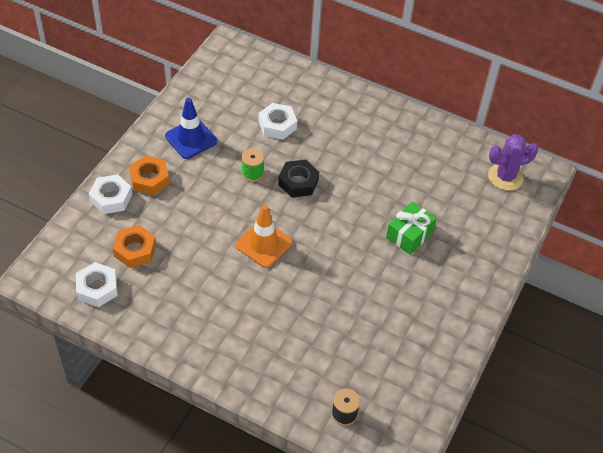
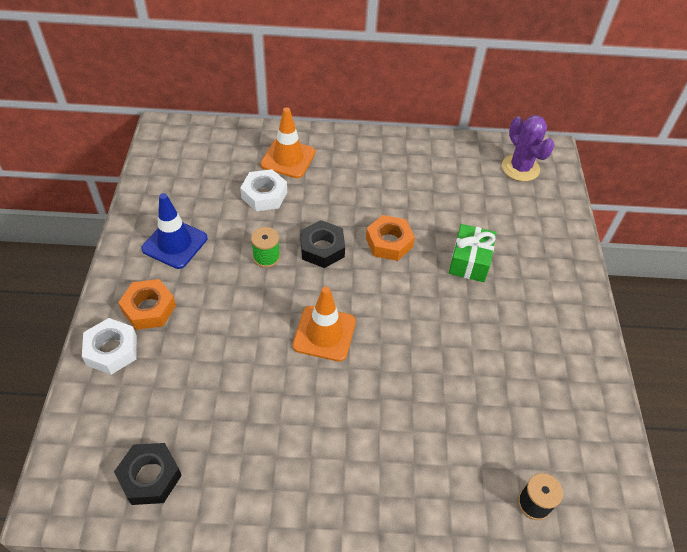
camera: 25 degrees left, 0 degrees up
(97, 288) = (150, 477): white nut -> black nut
(135, 250) = (174, 404): orange nut -> orange nut (389, 242)
(313, 102) = (288, 158): none -> orange traffic cone
(505, 177) = (520, 168): purple cactus -> purple cactus turned 75 degrees counterclockwise

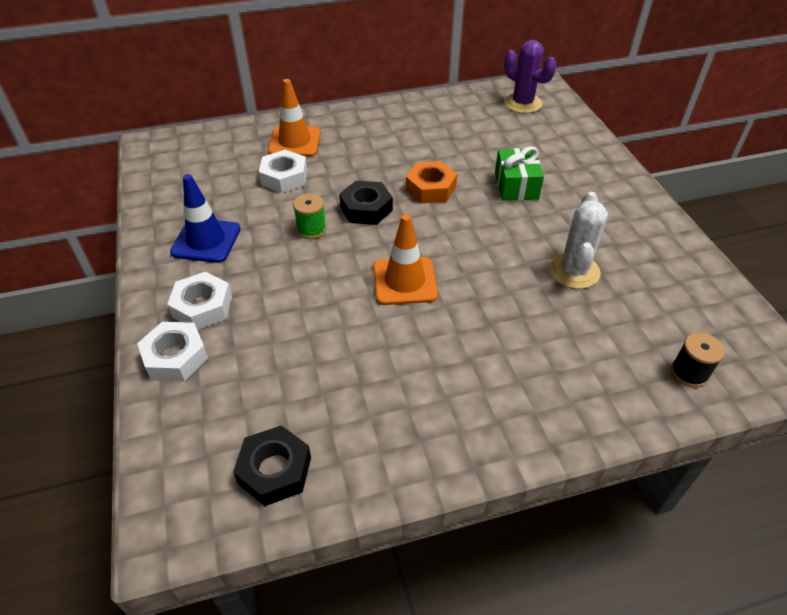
camera: 15 degrees left, 5 degrees down
(149, 308) = (202, 307): orange nut -> white nut
(480, 368) = (574, 271): none -> white cactus

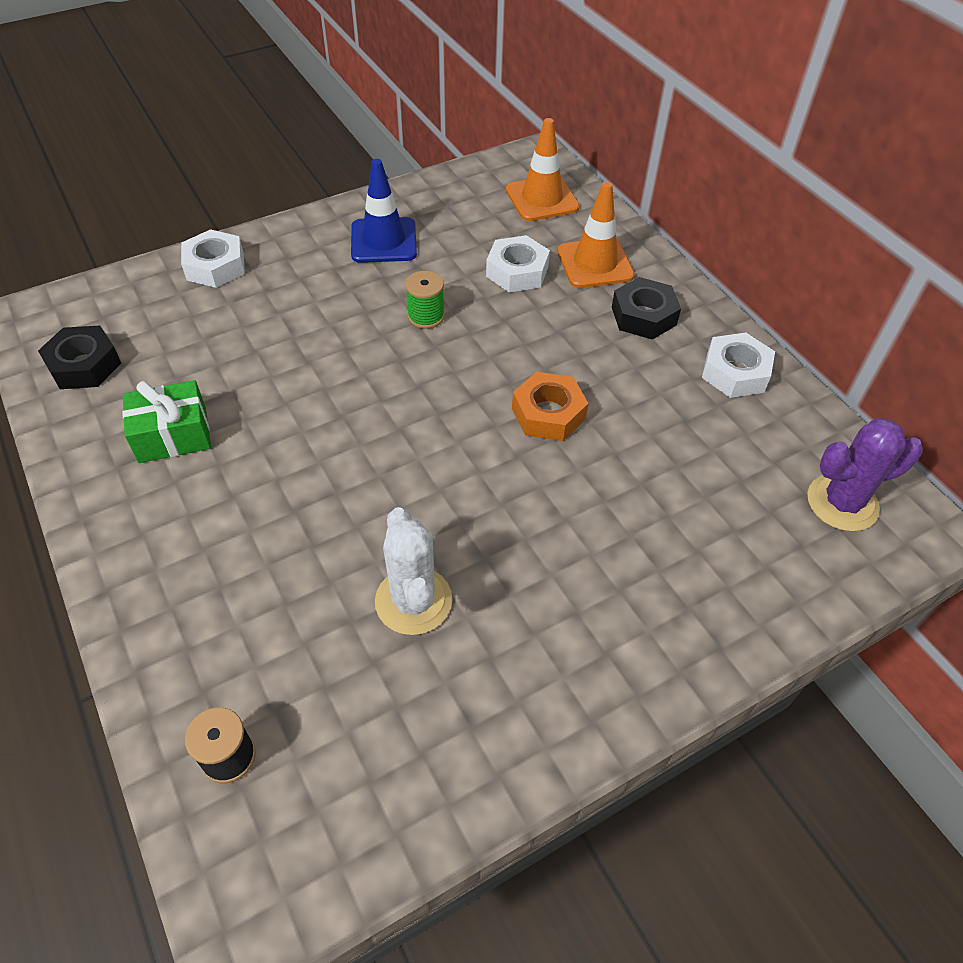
camera: 75 degrees right, 5 degrees up
(202, 307) = (284, 265): white nut -> white nut (735, 372)
(366, 209) = (481, 356): black nut -> black nut (643, 316)
(404, 281) = (354, 416): orange traffic cone -> orange traffic cone (542, 199)
(516, 186) = (594, 513): green gift -> green gift (173, 435)
(522, 103) = (842, 503): purple cactus -> purple cactus turned 45 degrees clockwise
(574, 271) = (413, 601): white cactus -> white cactus turned 75 degrees clockwise

